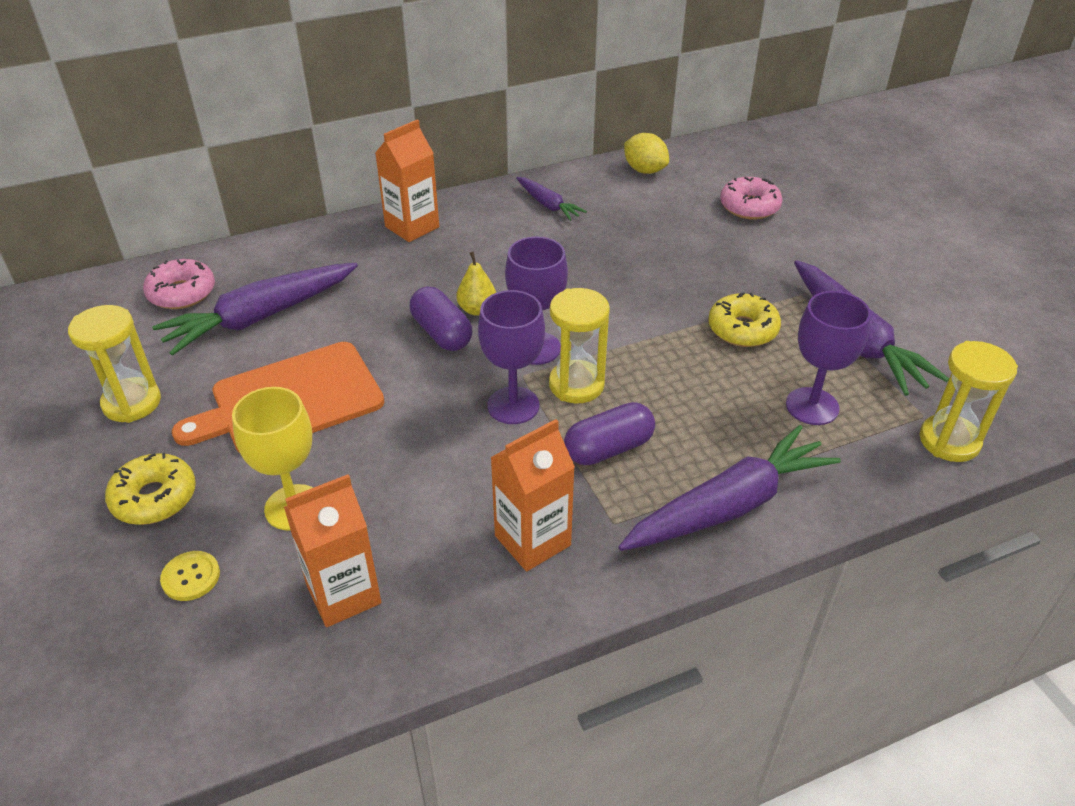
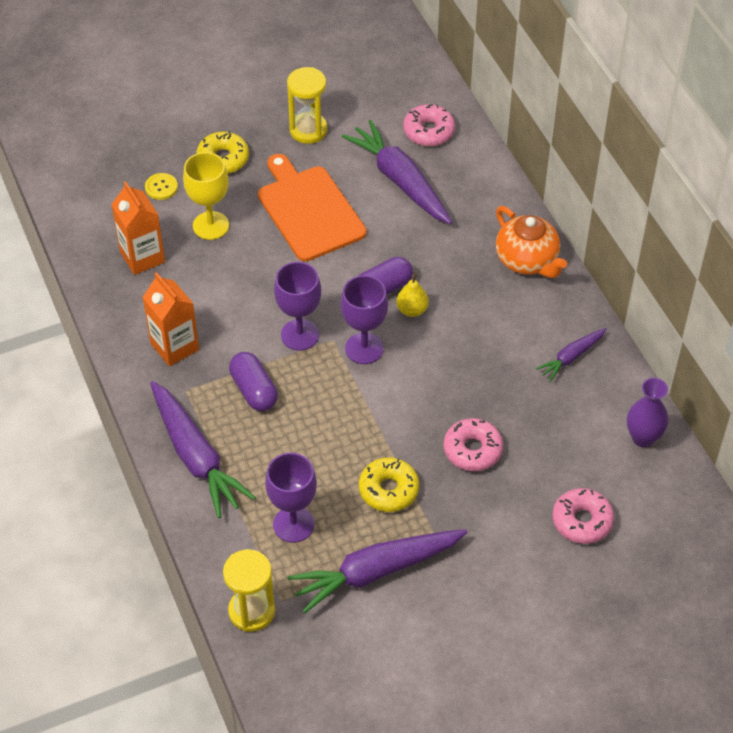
camera: 90 degrees right, 10 degrees up
(412, 227) = (527, 260): orange carton -> orange teapot
(576, 385) = (321, 373): yellow hourglass -> none
(644, 170) = (643, 437): yellow lemon -> purple vase
(676, 269) = (472, 450): none -> pink donut

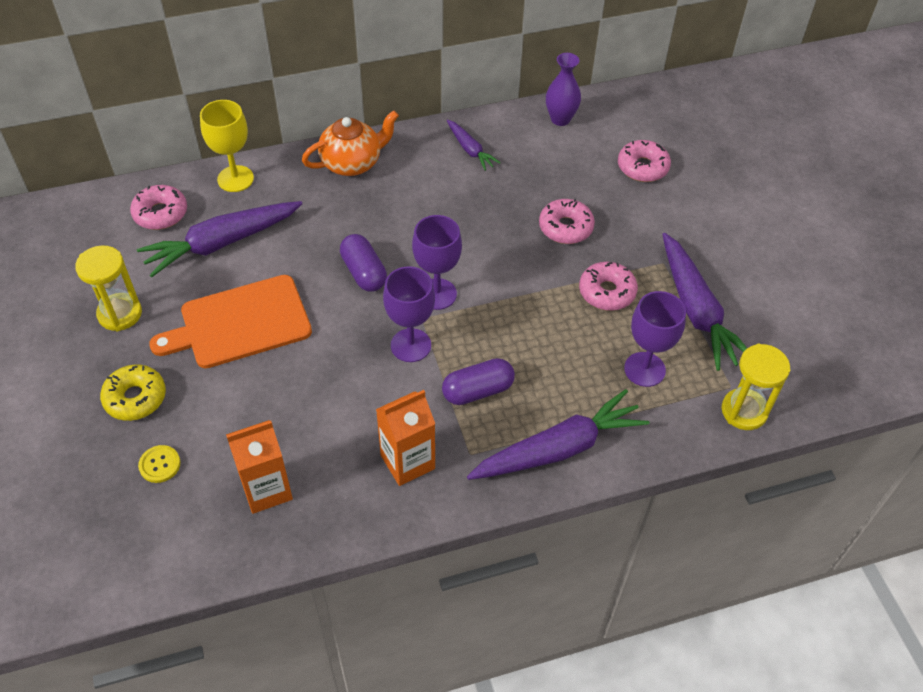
camera: 85 degrees left, 0 degrees up
(211, 225) = (236, 416): yellow goblet -> yellow goblet (235, 179)
(388, 490) = (607, 292): yellow donut -> pink donut
(412, 310) = (395, 252): yellow pear -> none

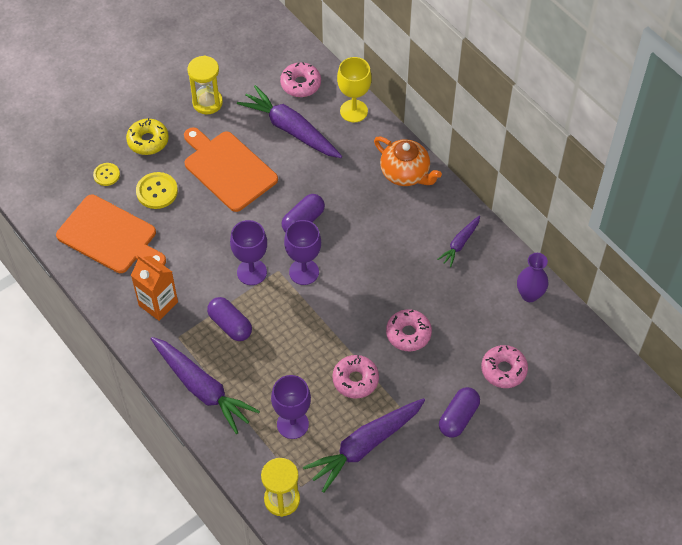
camera: 70 degrees right, 5 degrees up
(226, 412) = (157, 191): none -> yellow button
(266, 489) = (110, 236): orange carton -> orange cutting board
(687, 220) = (458, 417): none -> purple capsule

